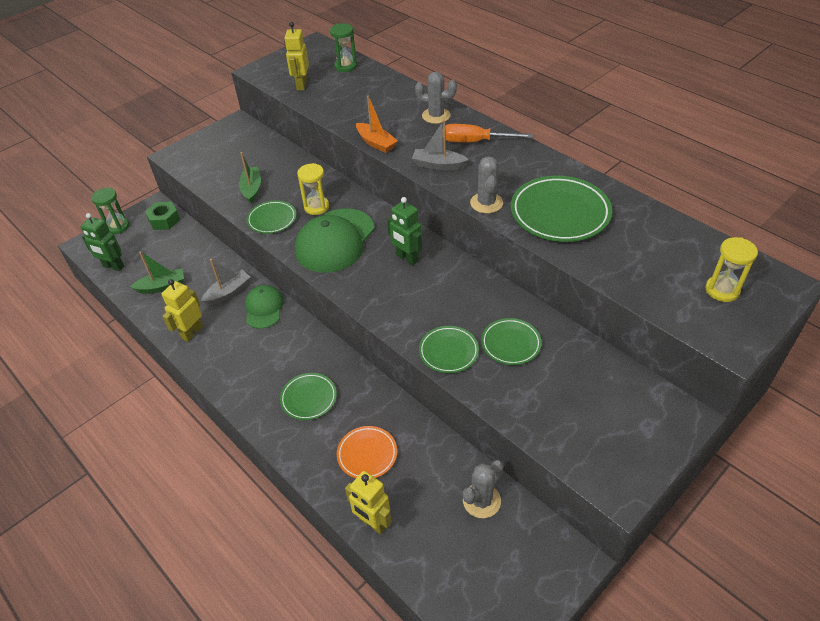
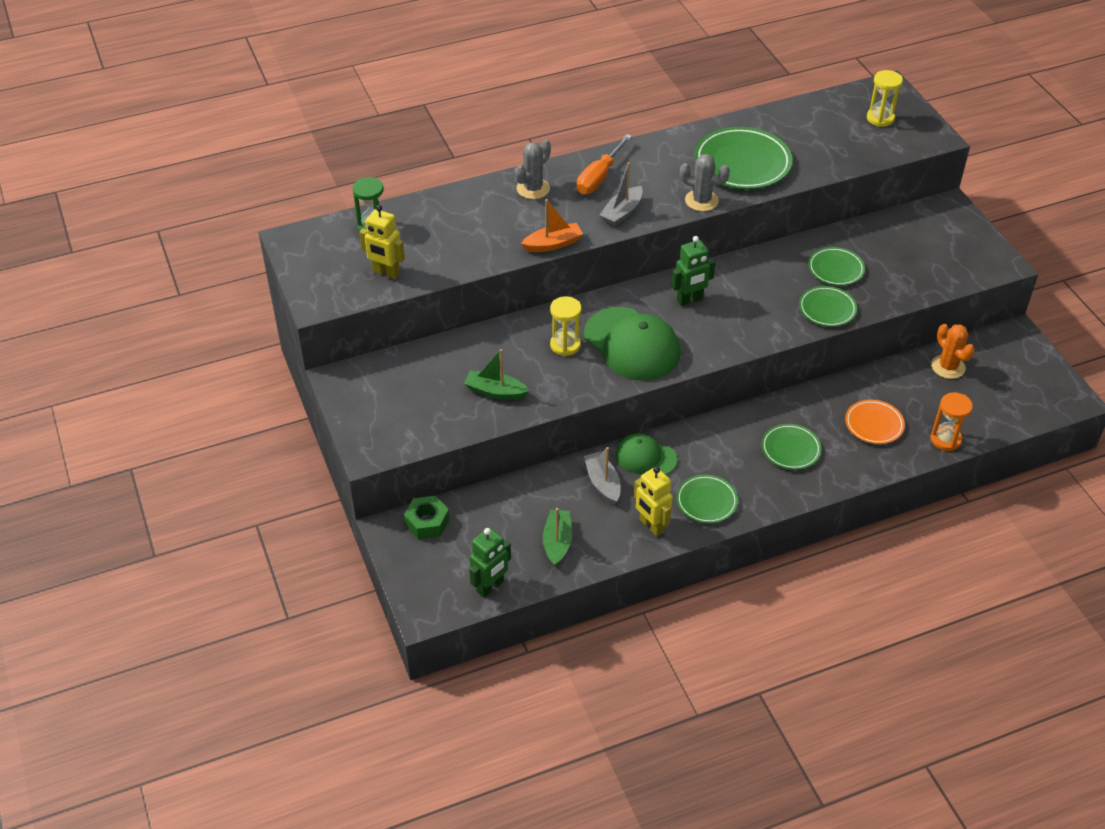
camera: 70 degrees left, 0 degrees up
(118, 226) = (408, 573): green hourglass -> none
(272, 219) = (564, 386): green plate -> green plate (706, 501)
(372, 523) = (945, 439): yellow robot -> orange hourglass
(481, 501) = (948, 367): grey cactus -> orange cactus

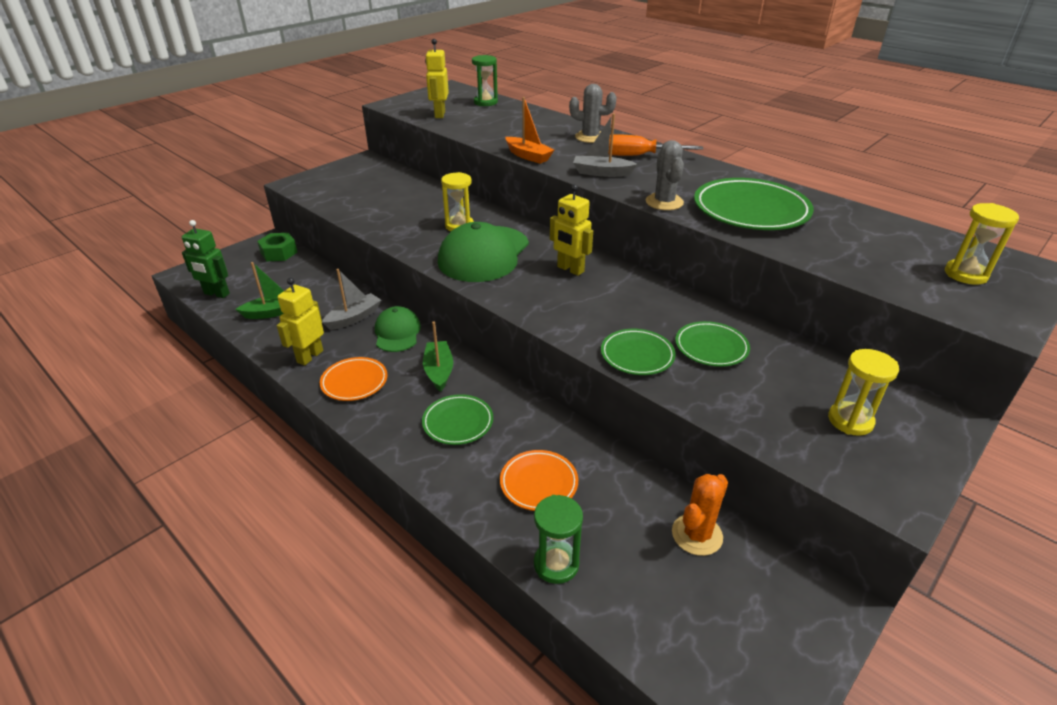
camera: 65 degrees right, 10 degrees down
(495, 391) = (384, 211): green boat -> green boat (439, 371)
(690, 300) = (570, 269): green robot -> yellow robot
(706, 501) = (354, 382): green plate -> orange plate
(935, 246) = (850, 420): none -> yellow hourglass
(945, 439) = (556, 564): orange hourglass -> green hourglass

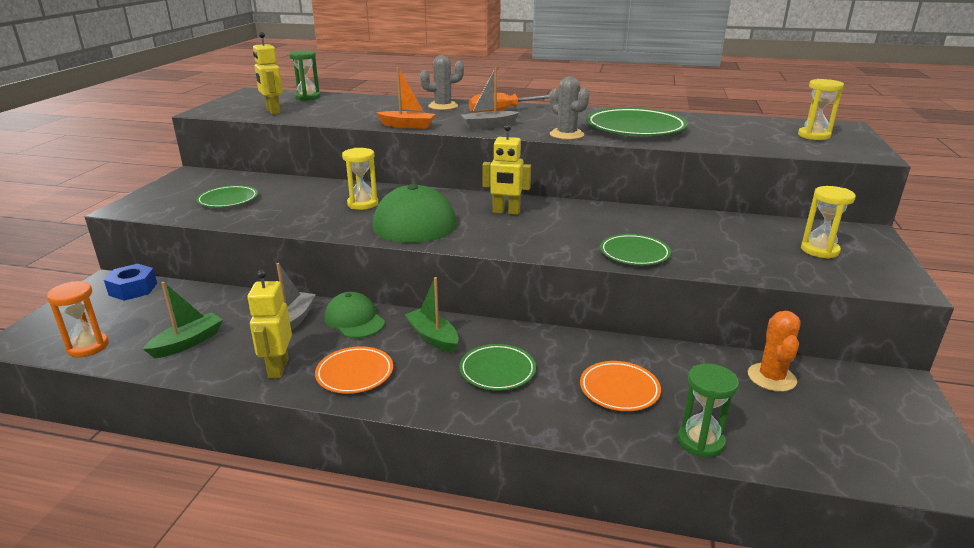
camera: 30 degrees left, 10 degrees down
(216, 294) = (88, 347): green robot -> orange hourglass
(279, 253) = (133, 289): green nut -> blue nut
(711, 347) = (679, 234): green plate -> green plate (228, 200)

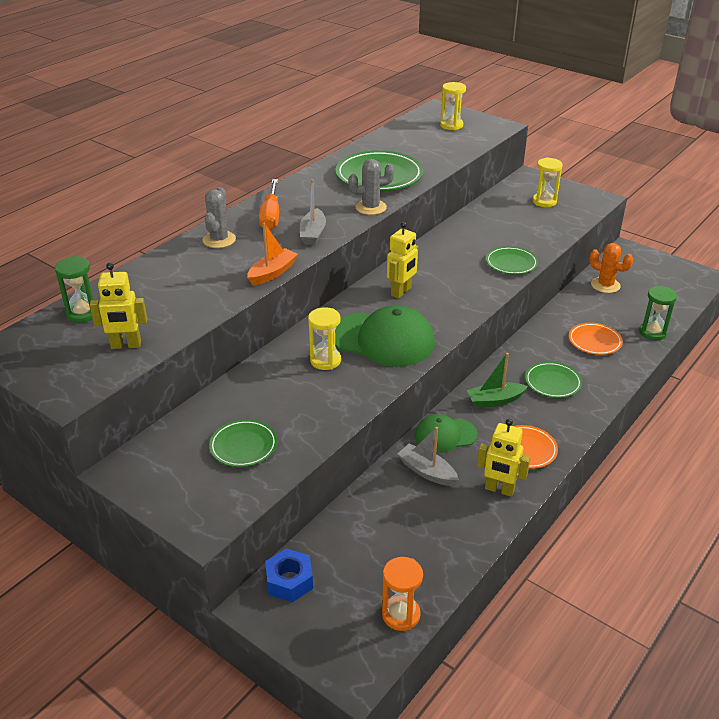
camera: 65 degrees left, 10 degrees up
(188, 343) = (430, 542): green boat -> none

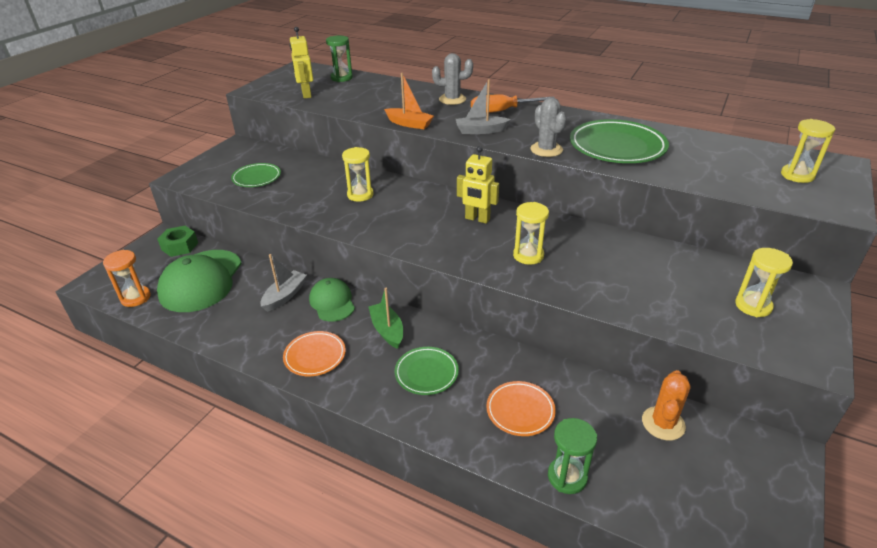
camera: 80 degrees right, 0 degrees up
(289, 581) = (180, 246): blue nut -> green nut
(383, 339) = (396, 217): green cap -> green cap (201, 281)
(468, 275) = (528, 255): none -> yellow hourglass
(499, 489) = (260, 341): yellow robot -> none
(511, 263) = (570, 284): green plate -> none

